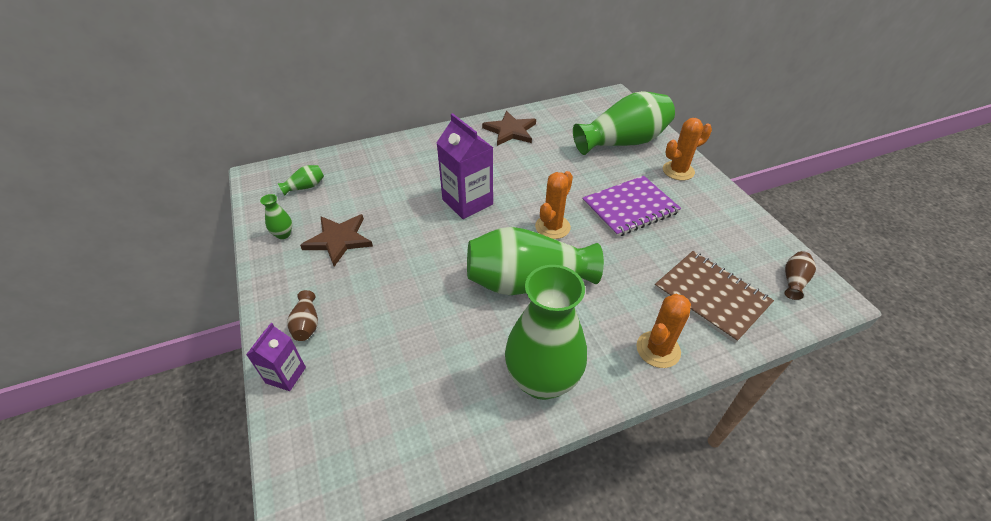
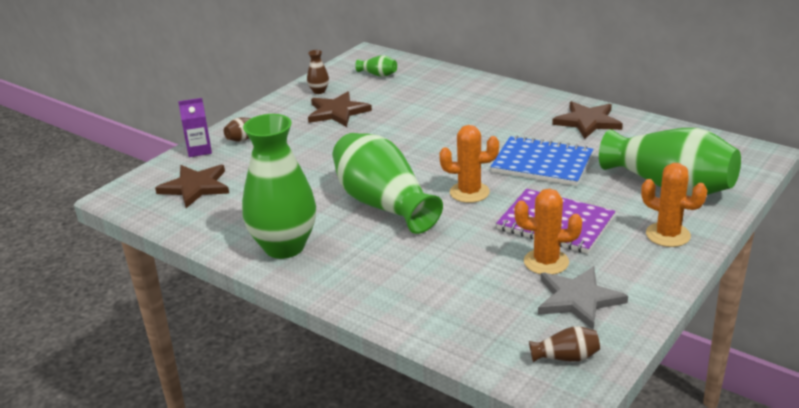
camera: 60 degrees right, 15 degrees down
(283, 234) = (319, 91): green vase -> brown vase
(362, 410) = (195, 187): none -> brown star
(467, 202) = (449, 142): purple carton -> none
(545, 175) = (542, 163): none -> blue notebook
(658, 349) = (372, 293): orange cactus -> orange cactus (546, 262)
(711, 296) = (476, 307): brown notebook -> none
(729, 243) = (578, 299): none -> grey star

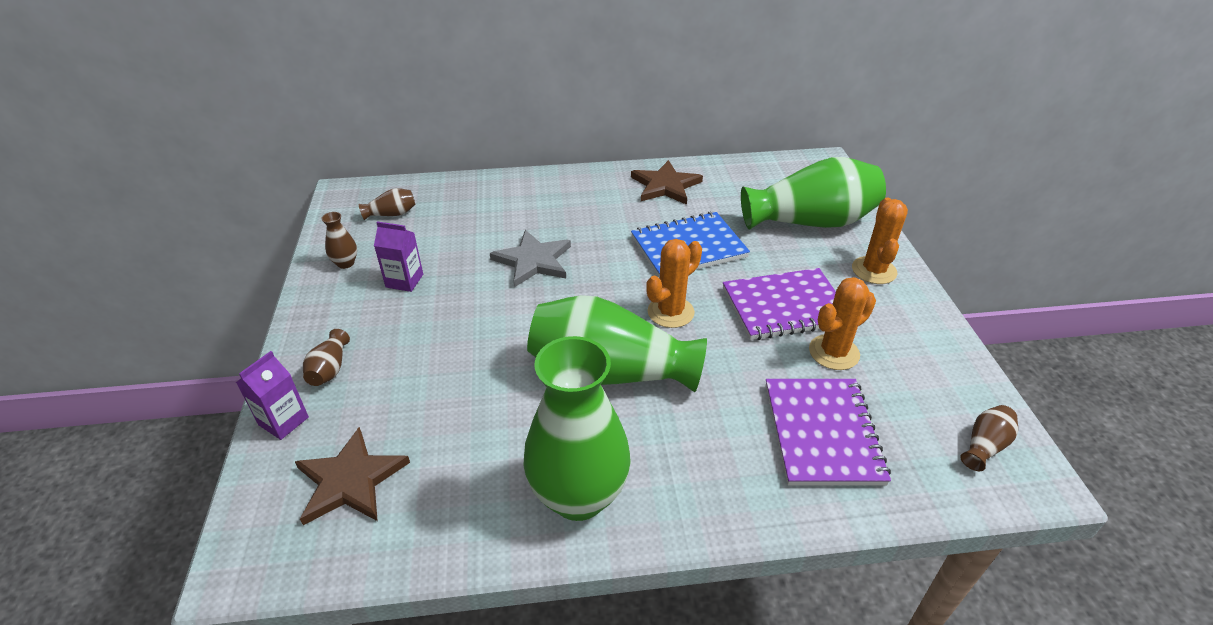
camera: 45 degrees left, 10 degrees up
(337, 112) = (404, 281): brown star -> purple carton
(378, 74) = (391, 214): green vase -> brown vase
(464, 293) = (822, 433): none -> purple notebook
(578, 299) = (908, 376): grey star -> grey star (533, 261)
(668, 235) = (874, 270): orange cactus -> orange cactus turned 75 degrees counterclockwise

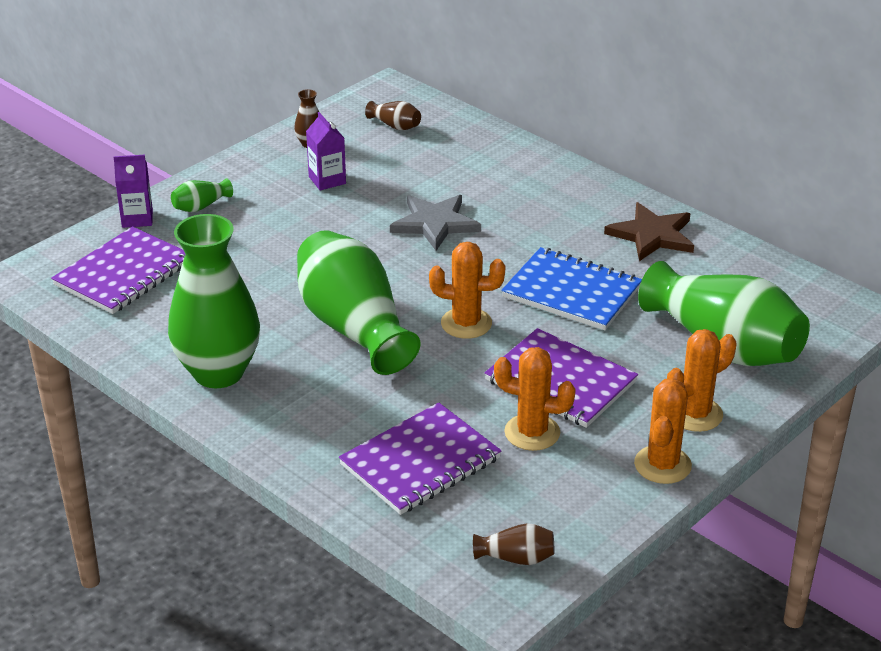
camera: 50 degrees right, 5 degrees down
(330, 369) = (201, 206): brown vase -> green vase
(350, 480) = (123, 274): brown star -> purple notebook
(919, 313) = (662, 465): none -> orange cactus

